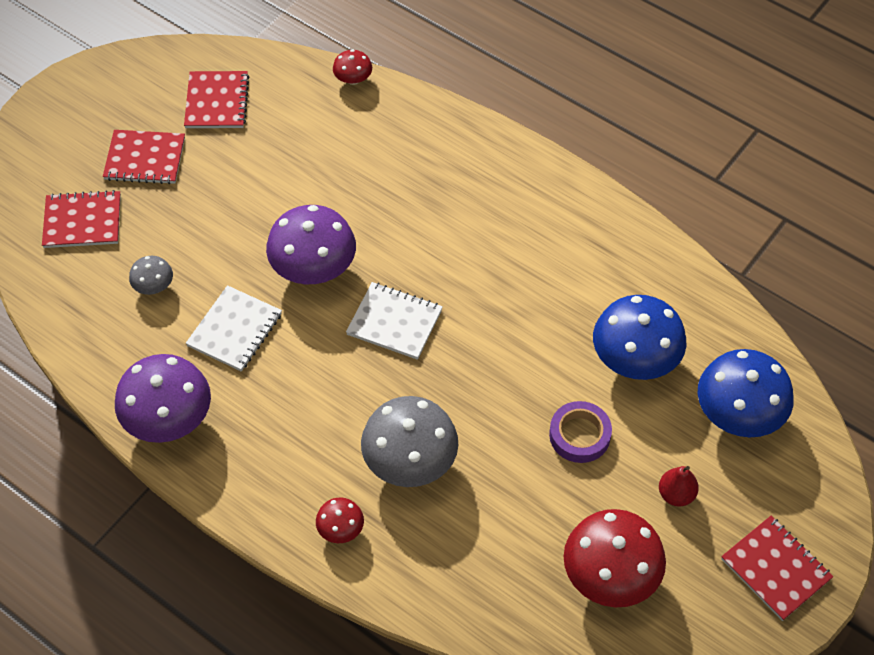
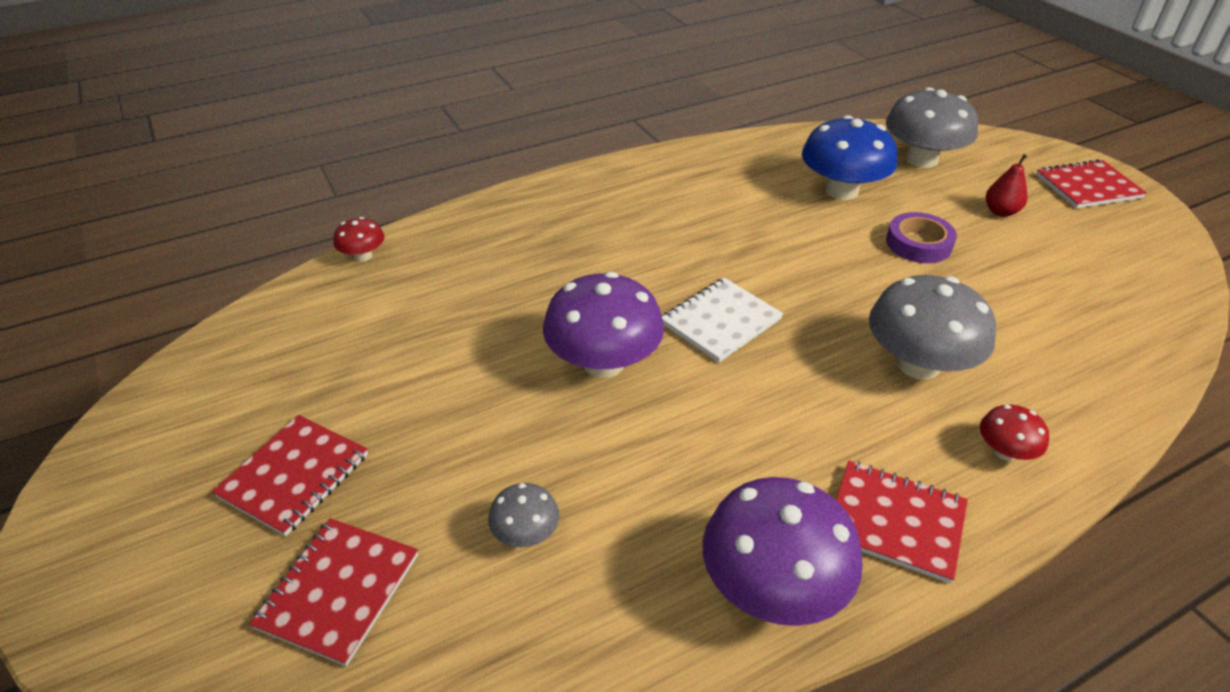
camera: 65 degrees left, 15 degrees down
(217, 102) = (275, 373): red notebook -> red notebook (895, 522)
(235, 330) = (655, 464): white notebook -> none
(610, 575) = (1088, 272): red mushroom -> none
(738, 414) = (921, 159): blue mushroom -> grey mushroom

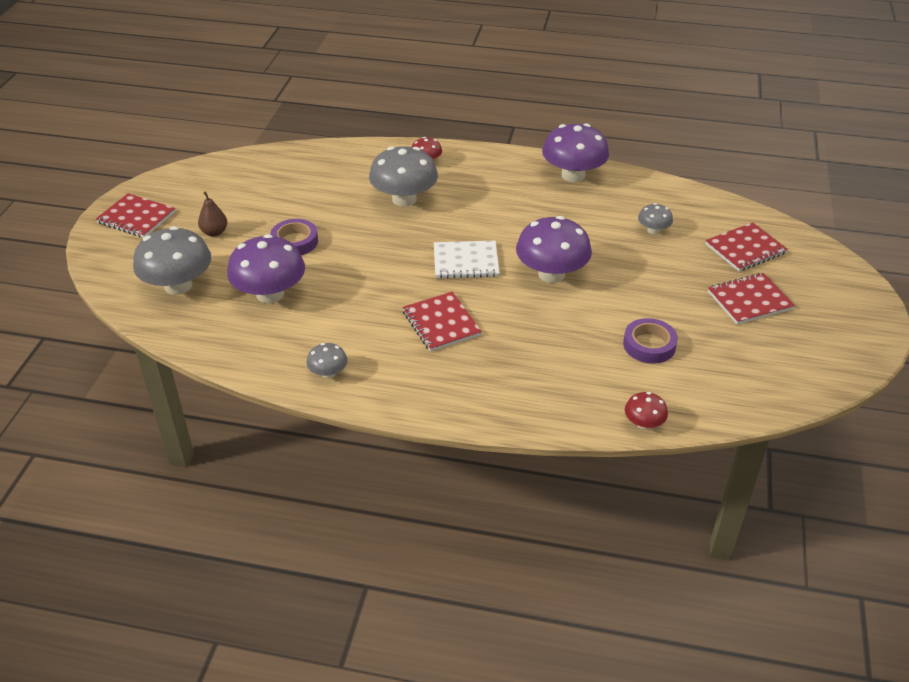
camera: 140 degrees left, 0 degrees up
(407, 334) = (649, 345): none -> purple tape
(689, 165) = (328, 373): none -> grey mushroom
(841, 191) = (270, 294): blue mushroom -> purple mushroom
(895, 522) = (503, 167): red notebook -> red notebook (441, 323)
(1000, 212) = (214, 232): red pear -> brown pear

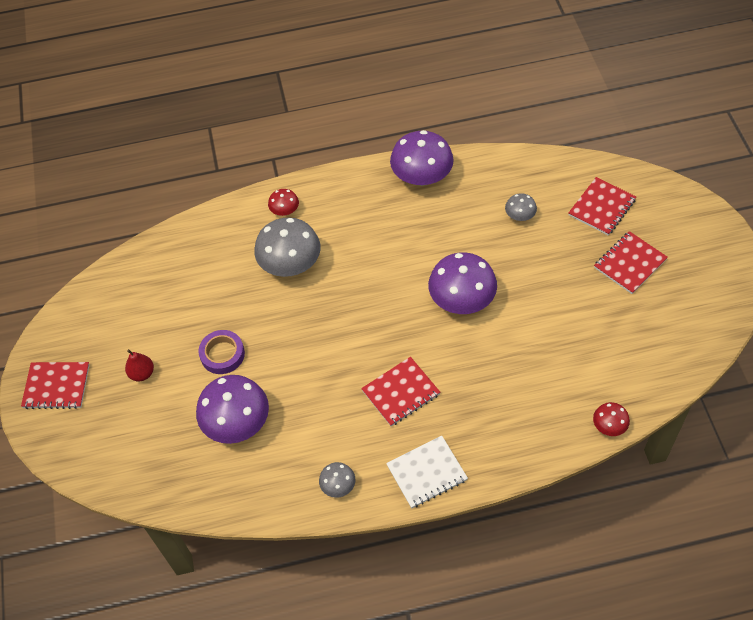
camera: 20 degrees left, 15 degrees up
(178, 285) = (149, 448): grey mushroom -> none
(214, 232) = (142, 373): brown pear -> red pear
(441, 323) = (401, 392): red notebook -> red notebook turned 75 degrees counterclockwise
(466, 261) = (384, 315): white notebook -> white notebook (426, 473)
(649, 345) = (576, 344): purple tape -> none

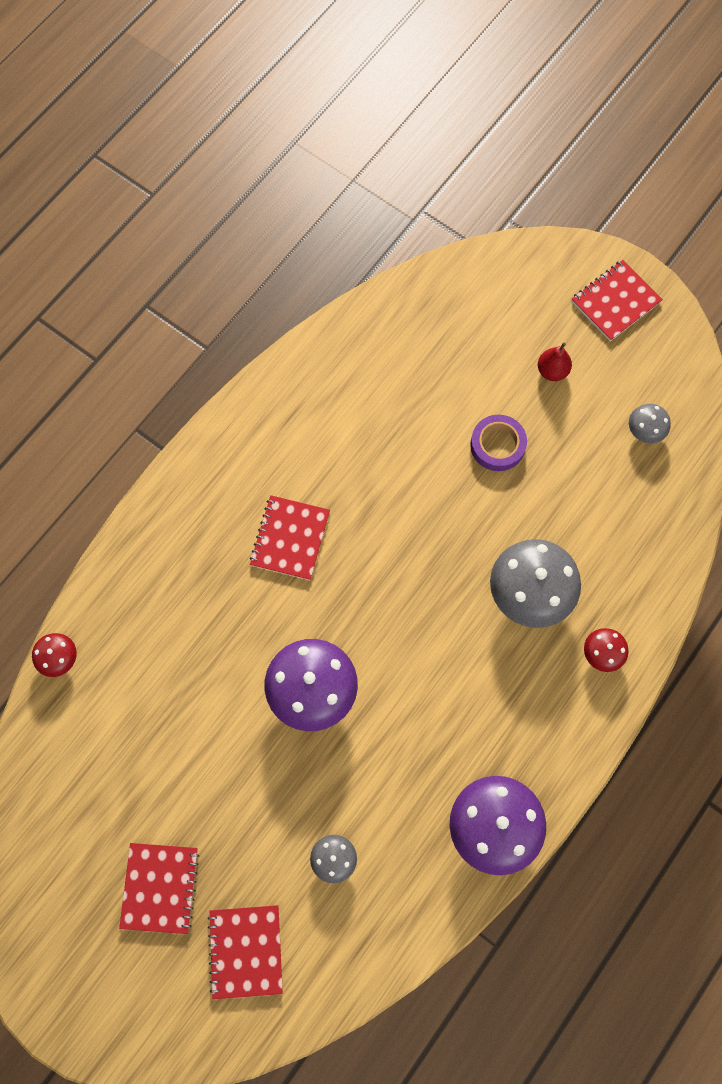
camera: 135 degrees right, 15 degrees up
(237, 423) = (416, 394): purple mushroom -> none
(338, 486) = (272, 409): grey mushroom -> grey mushroom (645, 430)
(426, 473) = (201, 480): white notebook -> none

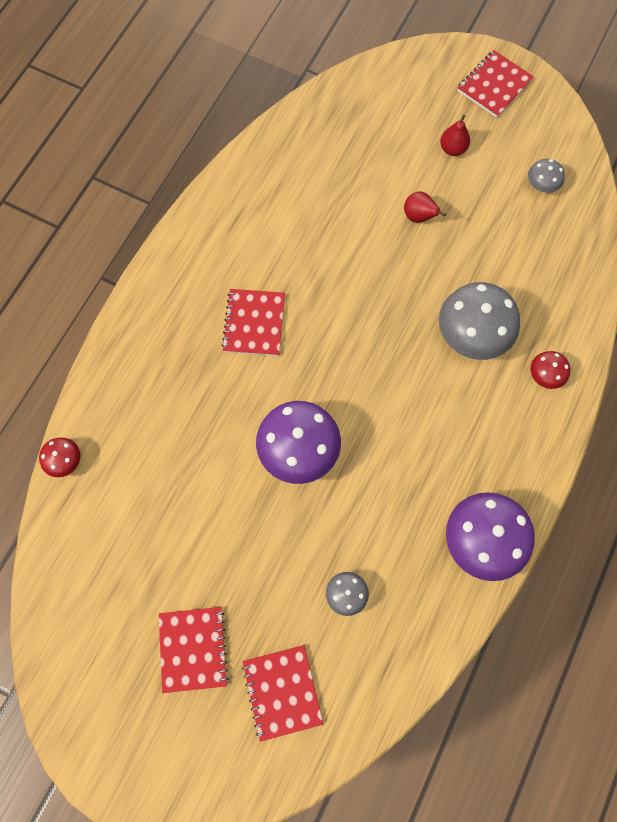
camera: 10 degrees left, 0 degrees up
(497, 445) = (419, 217): purple tape -> red pear

